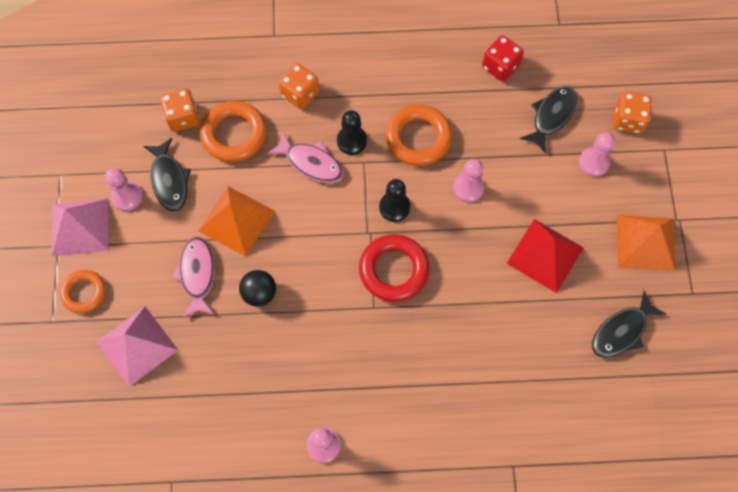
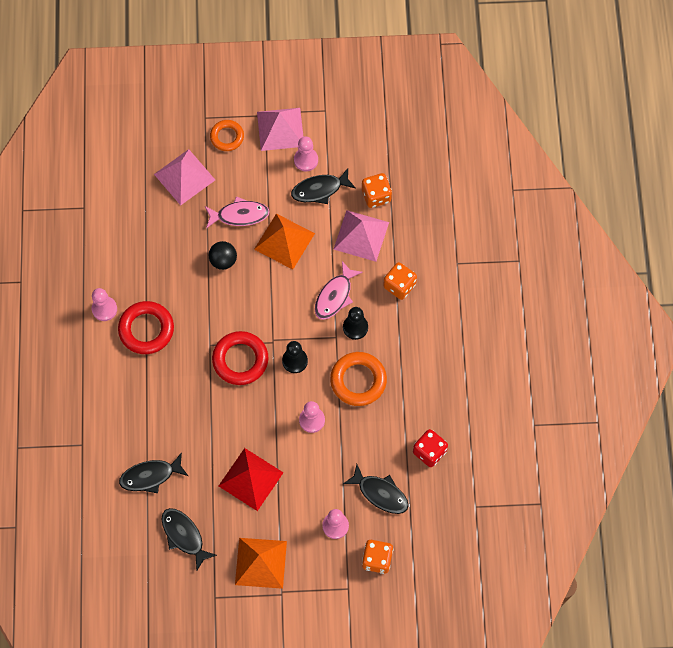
camera: 90 degrees right, 0 degrees up
(234, 134) = (361, 235): orange ring -> pink pyramid
(353, 388) = (146, 329): none -> red ring
(549, 375) = (150, 476): none -> black fish

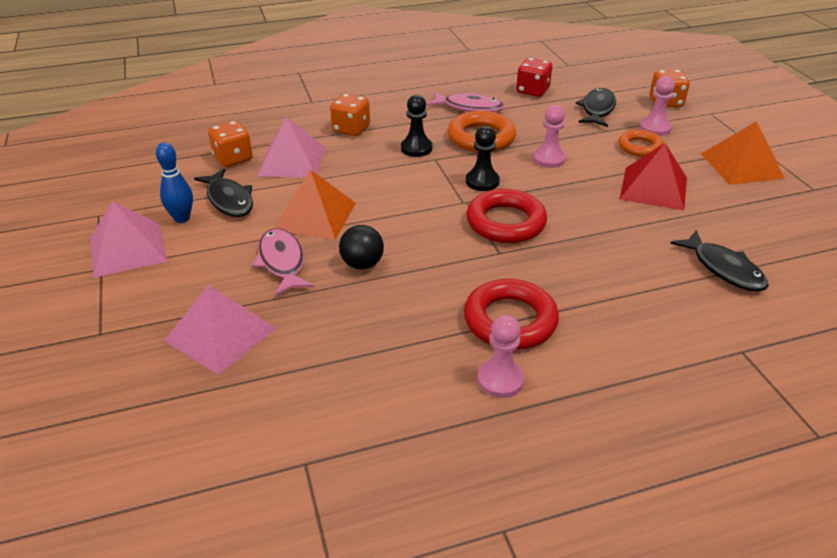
camera: 105 degrees left, 30 degrees down
(184, 536) = (770, 224): black fish -> none
(227, 137) = (140, 300): orange ring -> orange ring (640, 147)
(306, 160) = (182, 218): pink pawn -> blue bowling pin
(335, 296) = (381, 167): pink fish -> pink fish (469, 107)

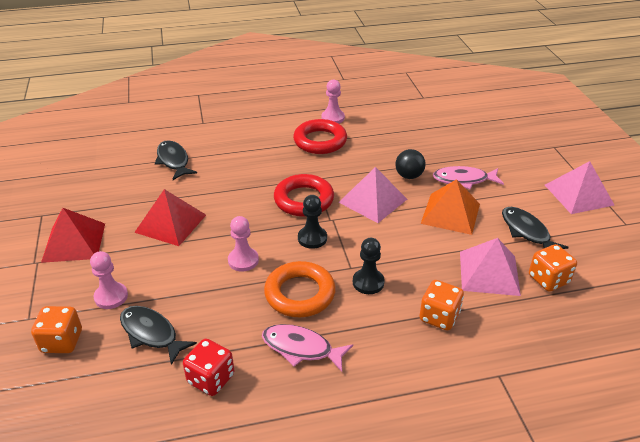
camera: 175 degrees left, 0 degrees up
(182, 218) = (555, 217): blue bowling pin -> none
(220, 334) = (484, 143): pink pyramid -> pink pyramid (373, 200)
(282, 262) = (463, 180): pink fish -> pink fish turned 105 degrees clockwise
(597, 109) = (151, 333): black fish -> black fish turned 105 degrees clockwise
(640, 147) = (147, 270): orange ring -> none
(741, 165) = (74, 242): orange pyramid -> red pyramid

